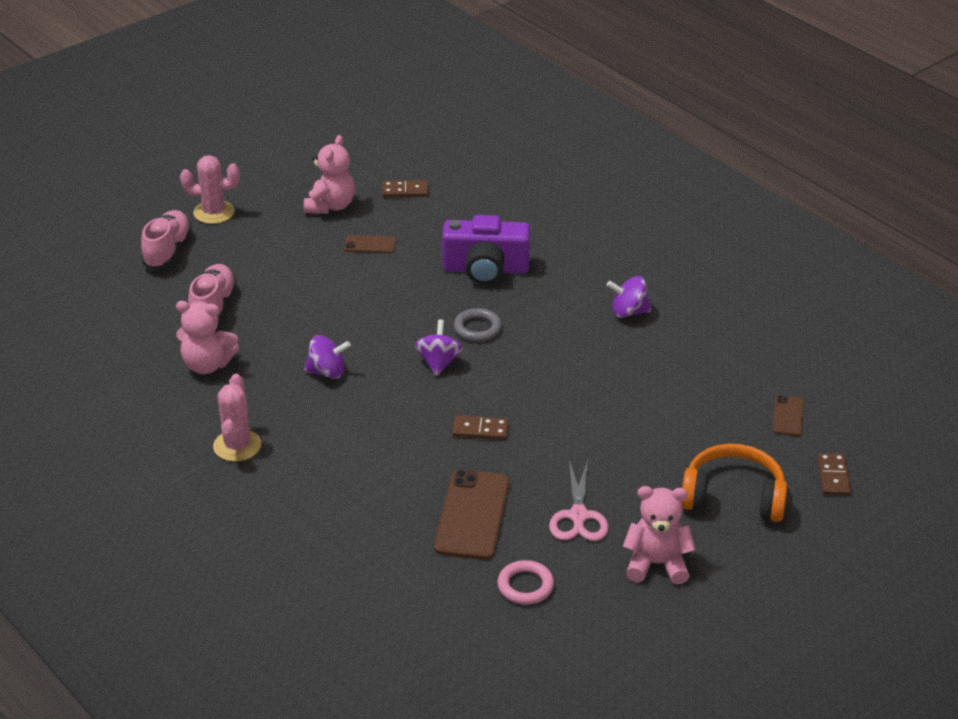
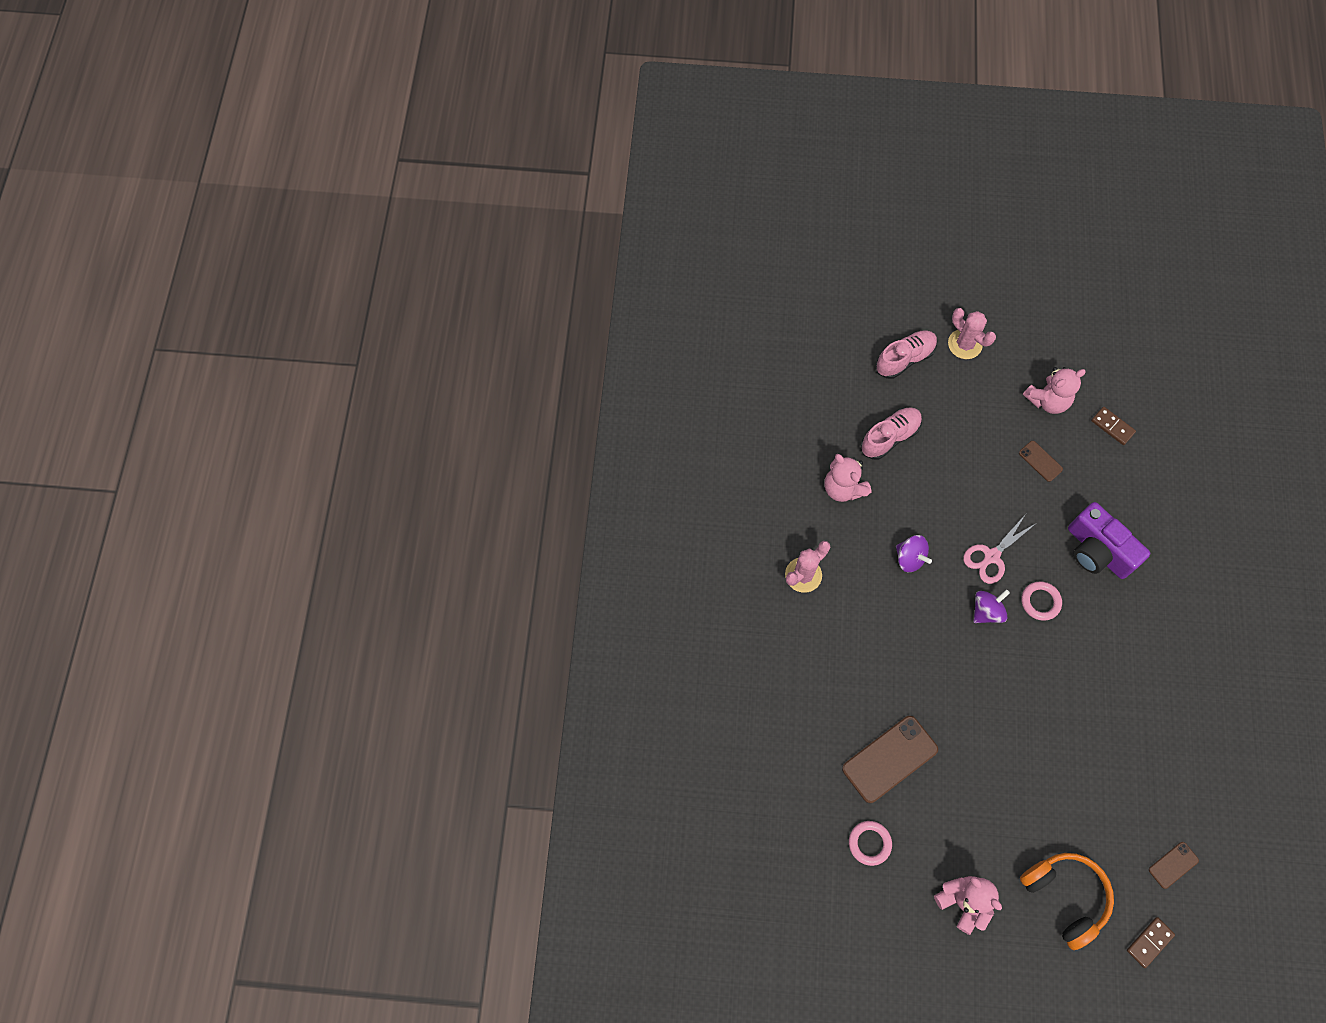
camera: 45 degrees right, 30 degrees up
(477, 328) = (1040, 602): grey ring -> pink ring
(480, 430) = (959, 693): brown domino -> none
(578, 516) = (952, 820): pink scissors -> pink scissors (991, 556)
(628, 312) = (1158, 675): purple spinning top -> none

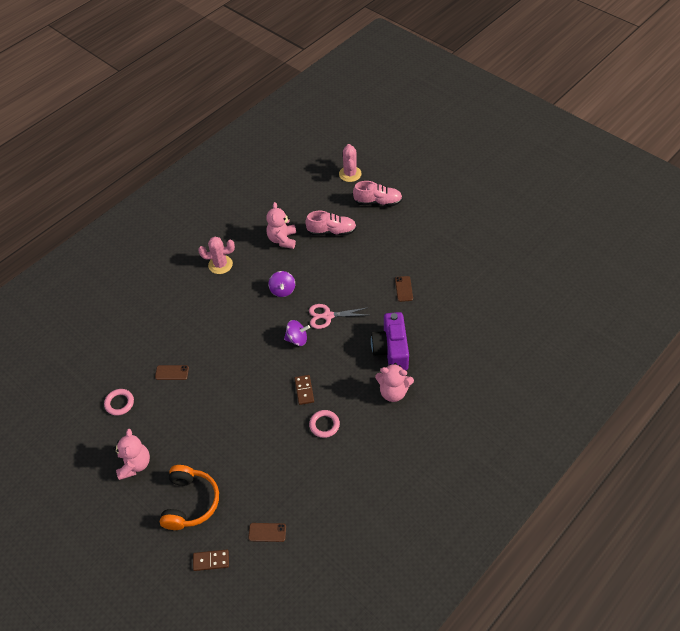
camera: 40 degrees right, 15 degrees down
(889, 759) = (172, 372): brown phone -> brown phone, size x0.51
(965, 344) = (418, 213): pink cactus -> pink cactus (350, 174)
(1040, 602) = (332, 353): pink ring -> pink ring (324, 425)
(1047, 400) = (438, 263): pink teddy bear -> pink teddy bear (393, 392)
(1112, 426) = (464, 297): brown domino -> brown domino (304, 390)

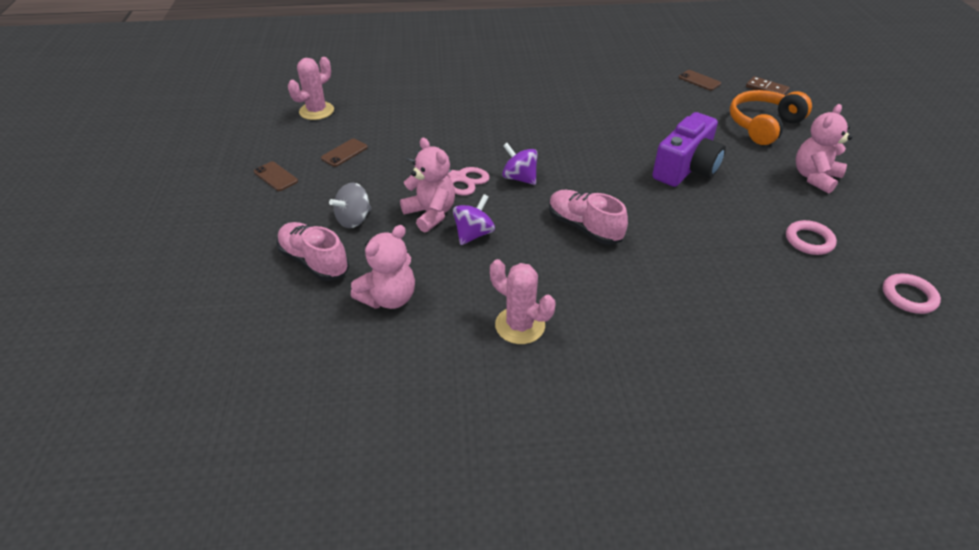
camera: 140 degrees left, 10 degrees down
(172, 372) = (711, 233): brown phone -> brown phone (275, 176)
(304, 390) = (564, 137): brown domino -> none
(324, 425) = (574, 108): pink ring -> pink ring (908, 296)
(343, 259) = (354, 219): none -> grey spinning top
(350, 174) = (153, 327): pink cactus -> pink cactus (316, 111)
(378, 202) = (201, 257): pink shoe -> pink shoe (584, 227)
(391, 350) = (437, 119): purple camera -> purple camera (686, 168)
(393, 392) = (481, 95): pink teddy bear -> pink teddy bear (430, 214)

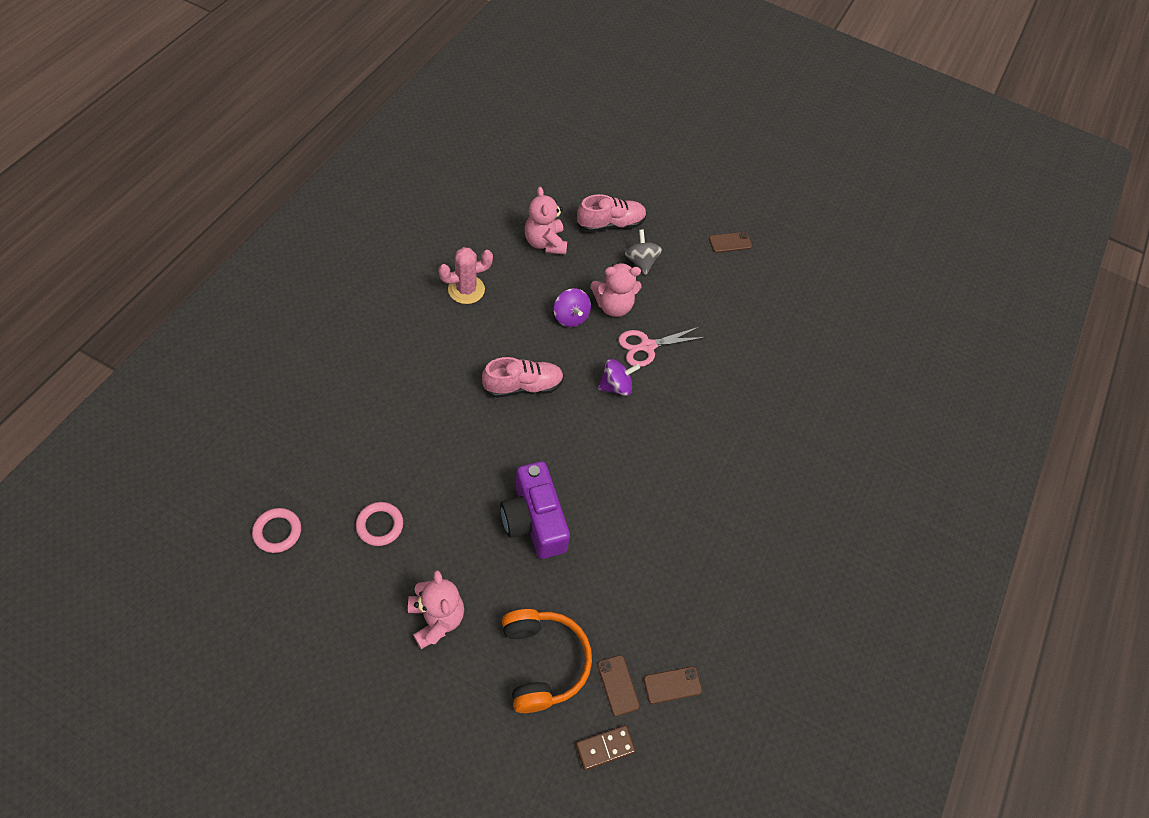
camera: 115 degrees right, 15 degrees up
(316, 111) = (821, 306): pink cactus -> none
(344, 153) = (736, 294): brown phone -> brown phone (618, 685)

